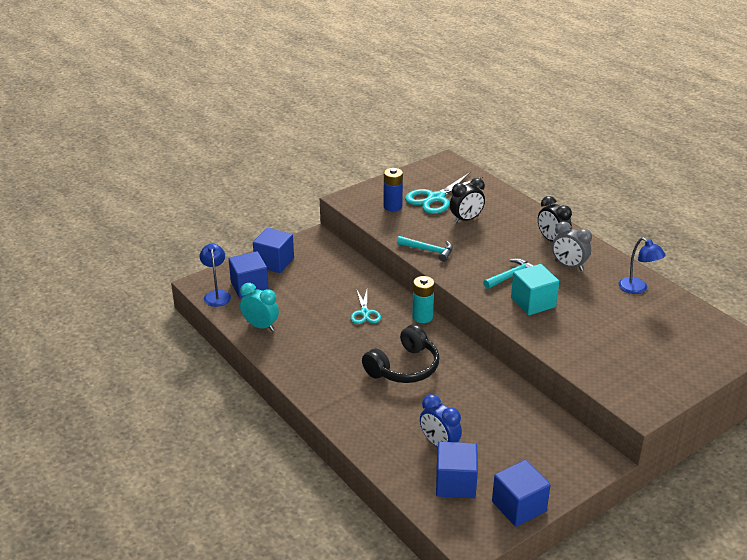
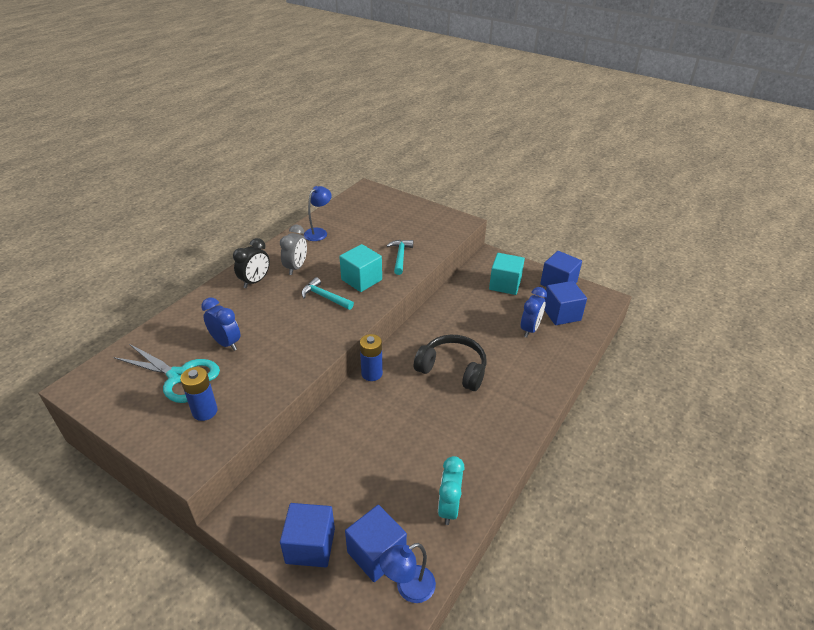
camera: 110 degrees left, 5 degrees up
(365, 313) = (383, 419): turquoise scissors -> none
(422, 317) = (372, 373): turquoise battery -> blue battery
(428, 250) = (298, 359): turquoise hammer -> turquoise hammer (400, 256)
(466, 219) = (226, 343): black clock -> blue clock
(532, 452) = (505, 284): none -> turquoise cube

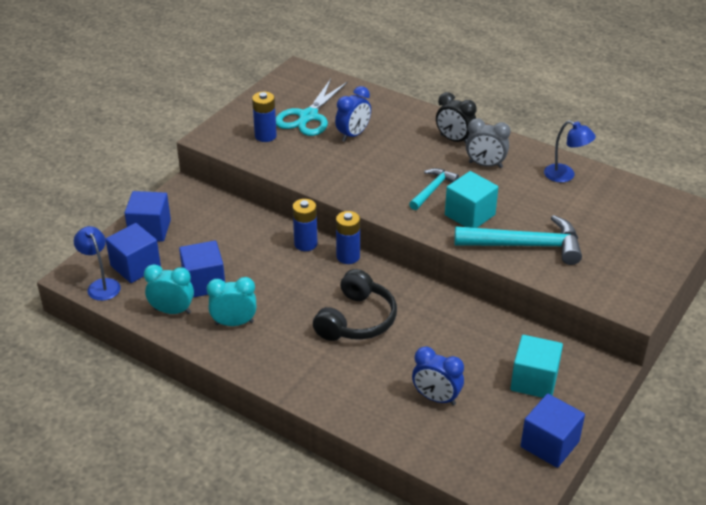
camera: 90 degrees right, 0 degrees up
(351, 403) = (305, 244): none -> blue battery
(400, 256) = (526, 245): turquoise hammer -> turquoise hammer, size x1.76
(462, 453) = (234, 323): none -> turquoise clock
(561, 314) = (474, 437): blue cube -> blue cube (204, 283)

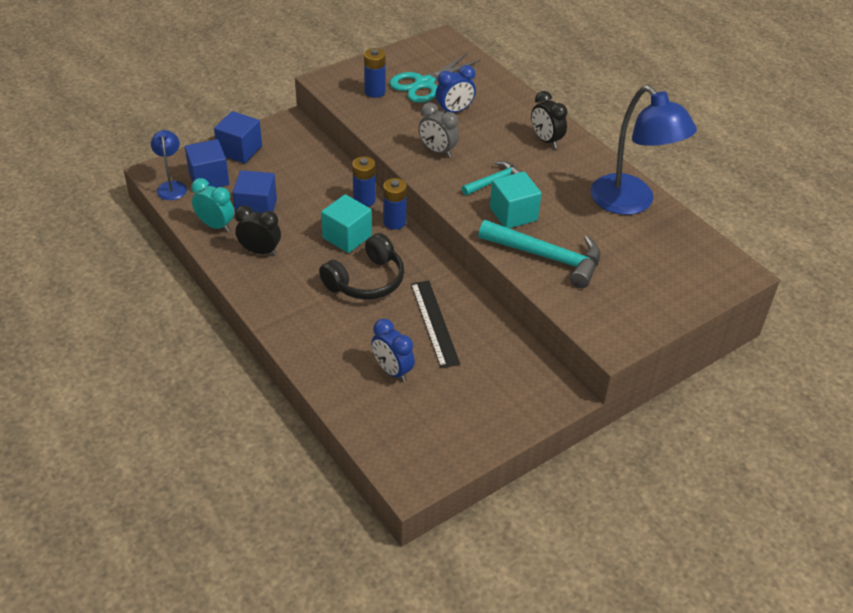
camera: 20 degrees right, 5 degrees up
(234, 323) = (260, 251): turquoise clock -> black clock
(446, 340) = (434, 323): none -> black ruler
(485, 165) = (559, 172): grey clock -> grey clock (437, 151)
(534, 381) = (491, 384): turquoise cube -> turquoise cube (347, 237)
(549, 444) = (468, 445): blue cube -> none
(565, 176) = (631, 203): blue lamp -> blue lamp, size x2.02

